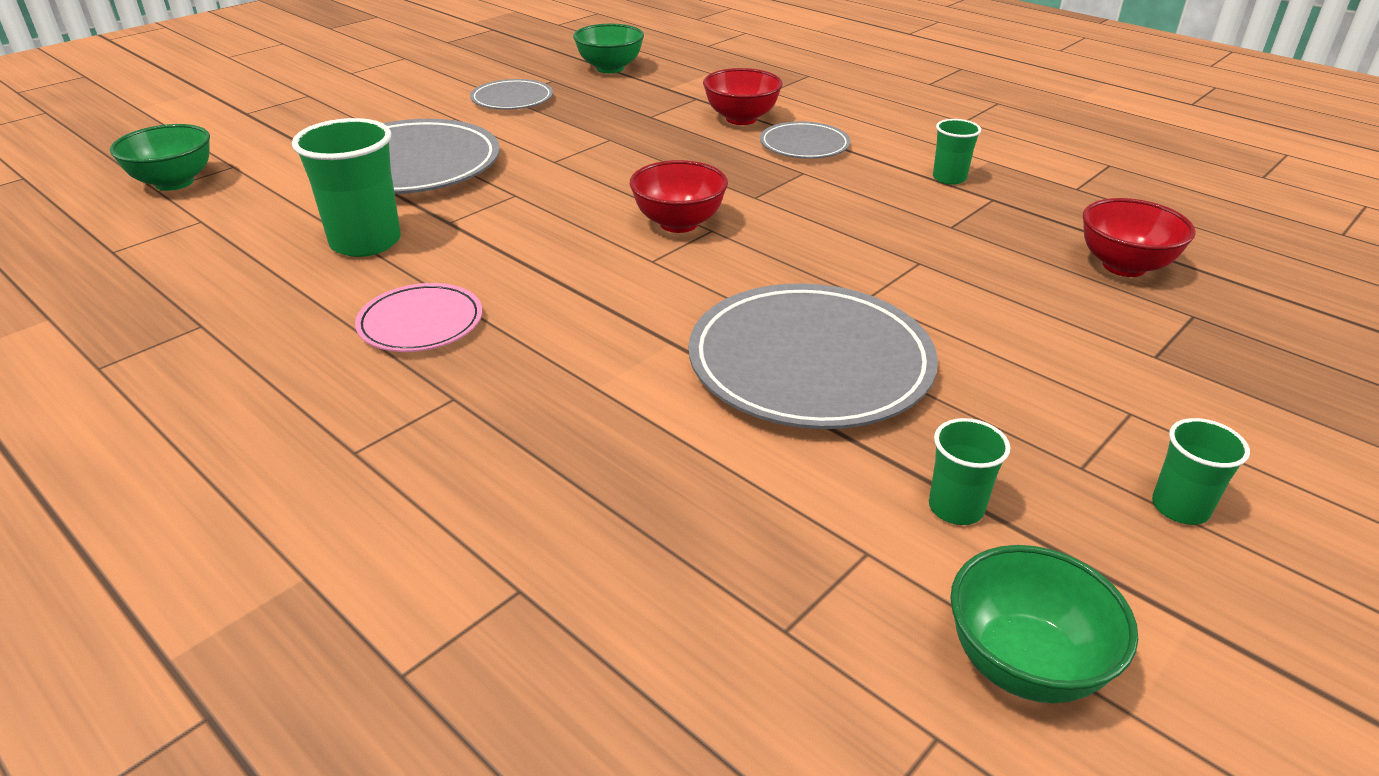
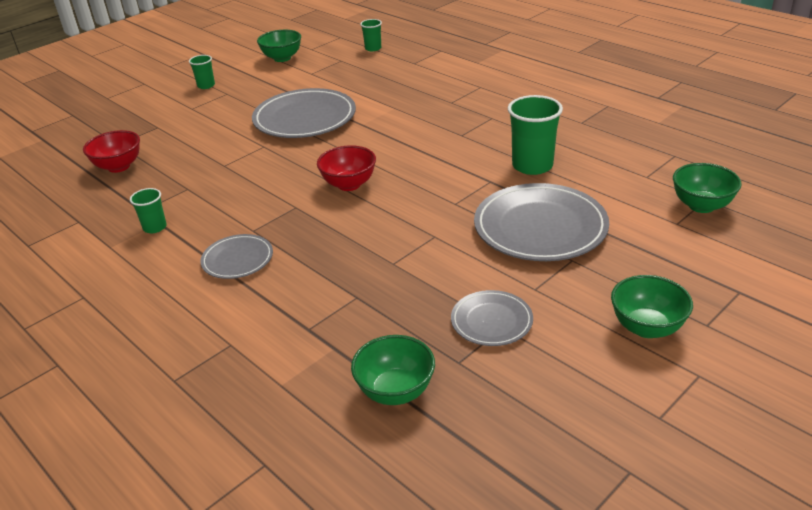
camera: 175 degrees left, 0 degrees up
(366, 94) = (647, 327): none -> green bowl
(421, 323) = (478, 127): pink plate -> none
(741, 119) = (276, 294): red bowl -> none
(956, 508) = (277, 82): green cup -> green cup (373, 48)

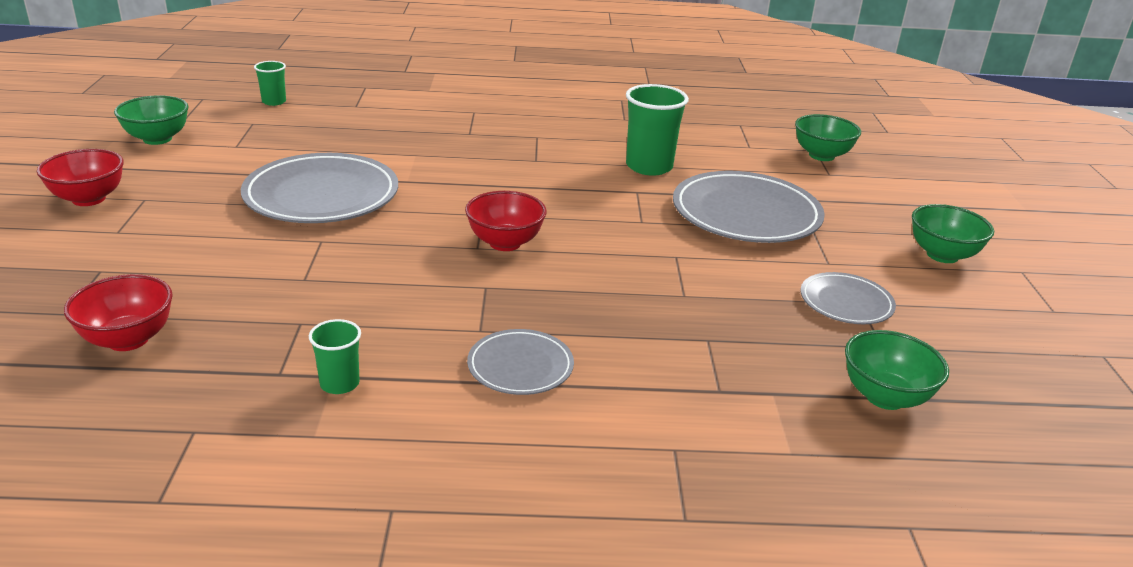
camera: 50 degrees left, 5 degrees down
(206, 85) = (89, 199): green cup -> red bowl

